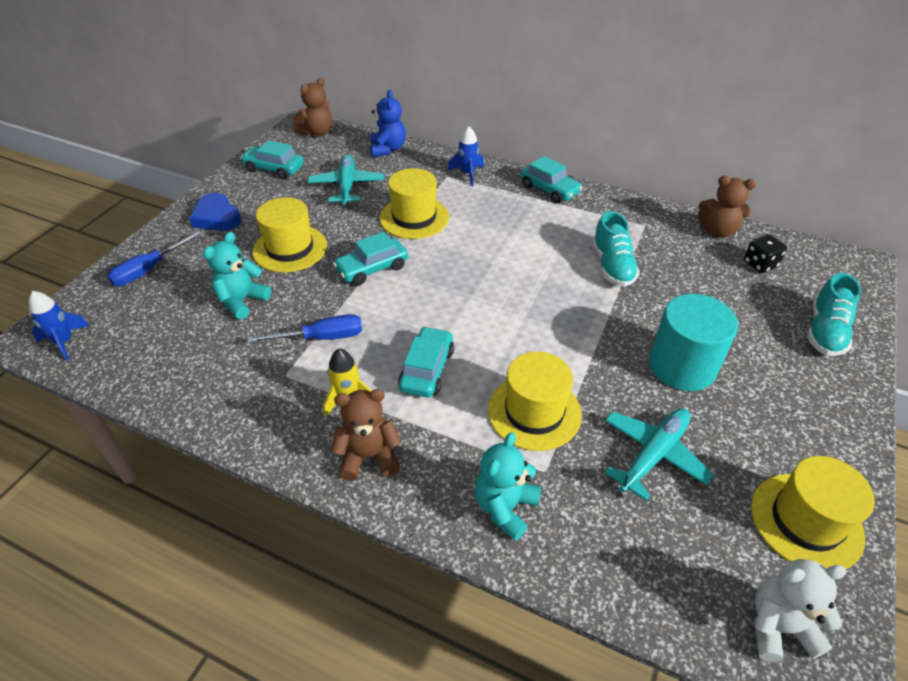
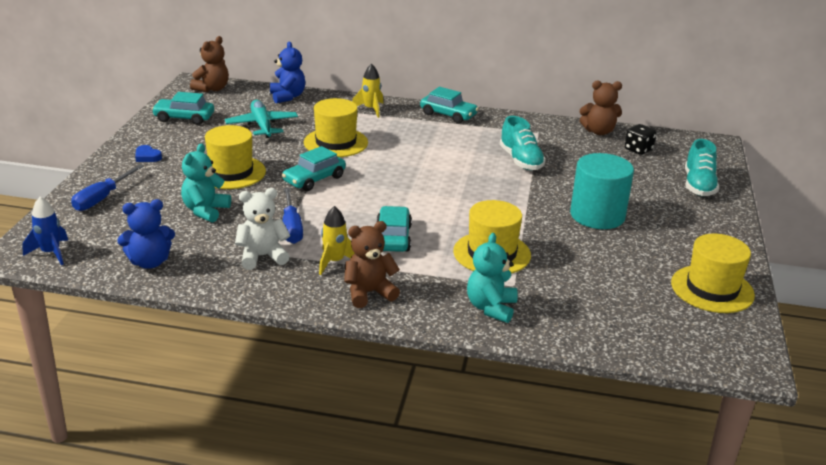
camera: 15 degrees left, 15 degrees down
(154, 370) = (150, 262): none -> blue teddy bear
(217, 217) = (147, 157): blue heart -> blue heart, size x0.57
(321, 337) = (291, 227): blue screwdriver -> blue screwdriver turned 105 degrees clockwise
(467, 174) = (370, 109): blue rocket -> yellow rocket
(653, 455) = (592, 267): turquoise plane -> none
(779, 627) = (708, 343): white teddy bear -> white teddy bear (262, 257)

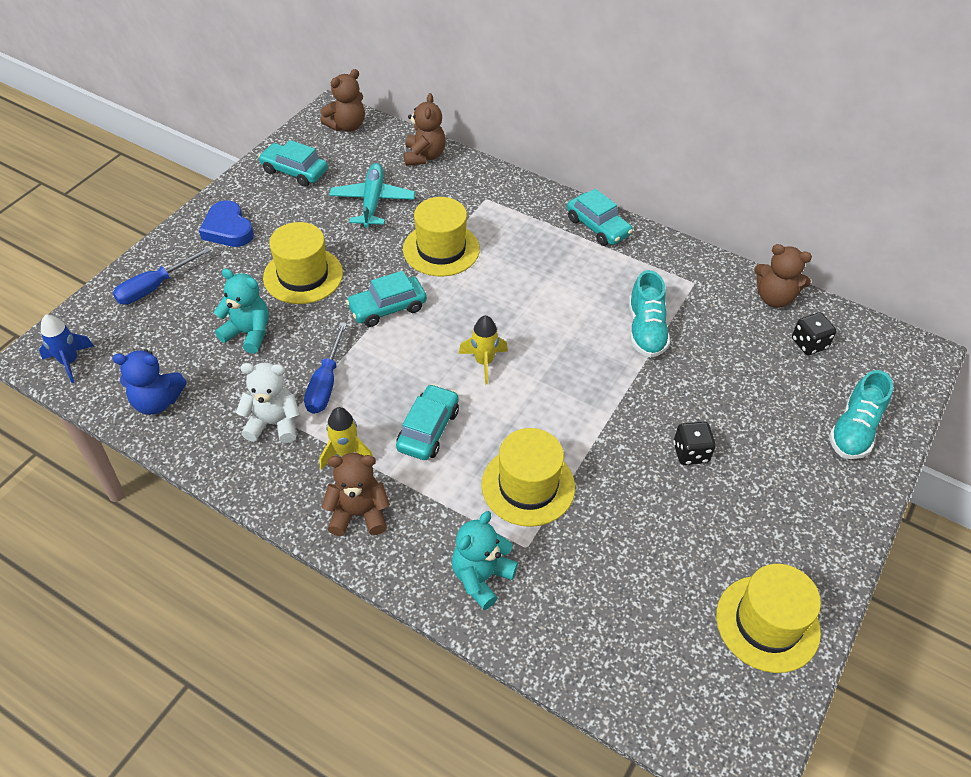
camera: 20 degrees right, 20 degrees up
(147, 157) = (228, 229): blue heart -> blue heart, size x1.76
(205, 211) = (248, 333): turquoise teddy bear -> turquoise teddy bear turned 75 degrees clockwise
(287, 97) = (424, 156): blue teddy bear -> brown teddy bear
(370, 109) = (509, 198): yellow rocket -> yellow rocket (484, 362)
(597, 215) = (690, 453): turquoise cylinder -> black dice

